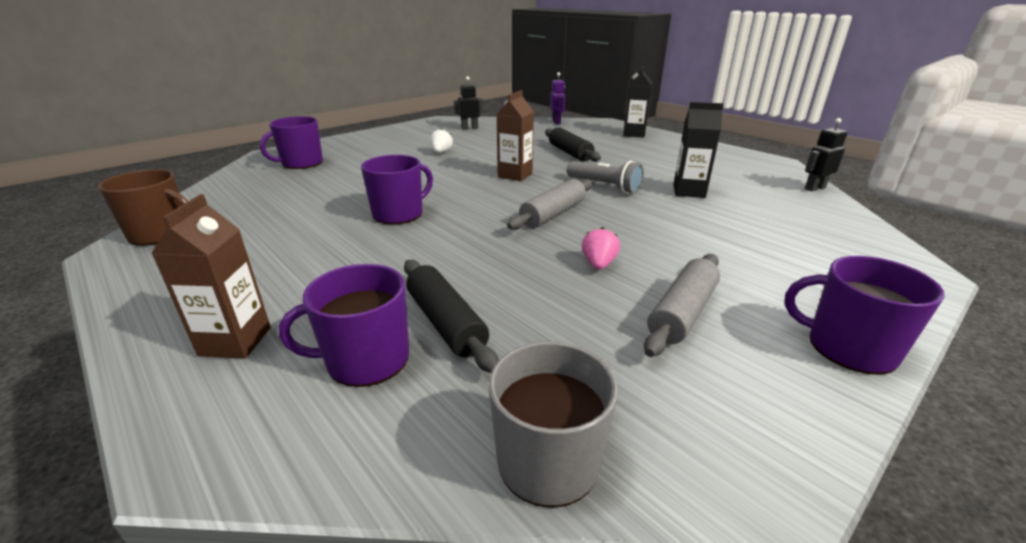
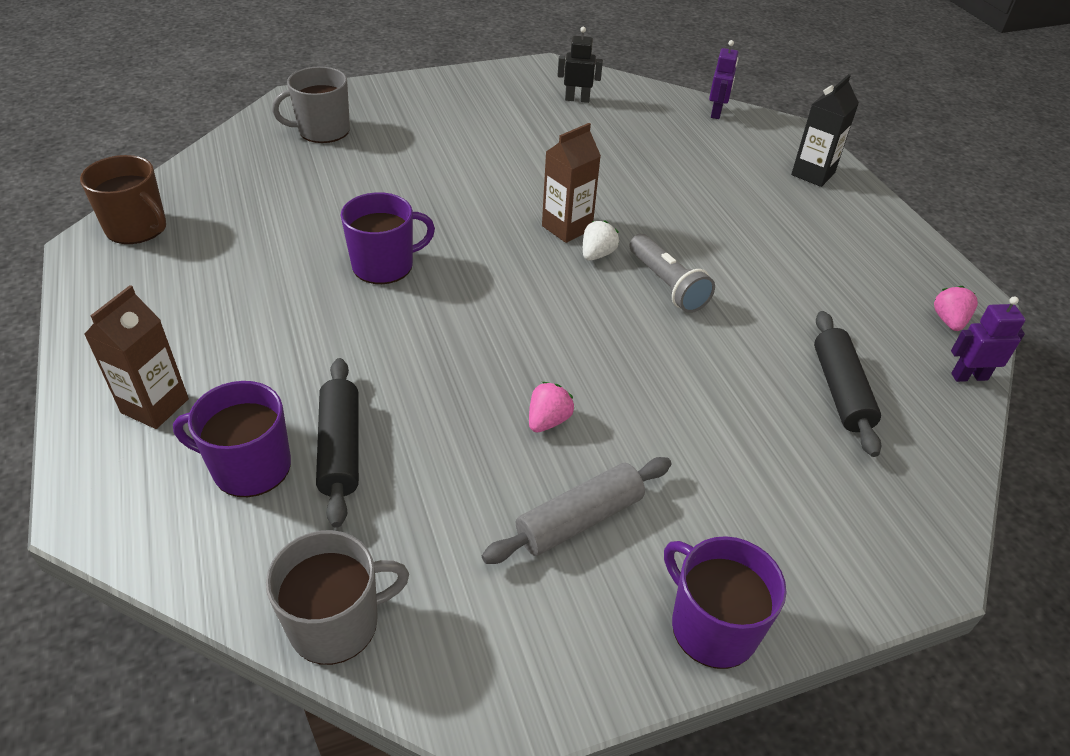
camera: 20 degrees right, 15 degrees up
(301, 163) = (322, 130): purple mug -> grey mug
(441, 152) = (503, 150): white strawberry -> white strawberry (597, 254)
(553, 214) = (560, 319): grey rolling pin -> none
(570, 153) = (677, 197): black rolling pin -> black rolling pin (840, 390)
(689, 191) = (773, 329): black carton -> none
(774, 170) = (949, 321): none -> pink strawberry
(814, 188) = (969, 376): black robot -> purple robot

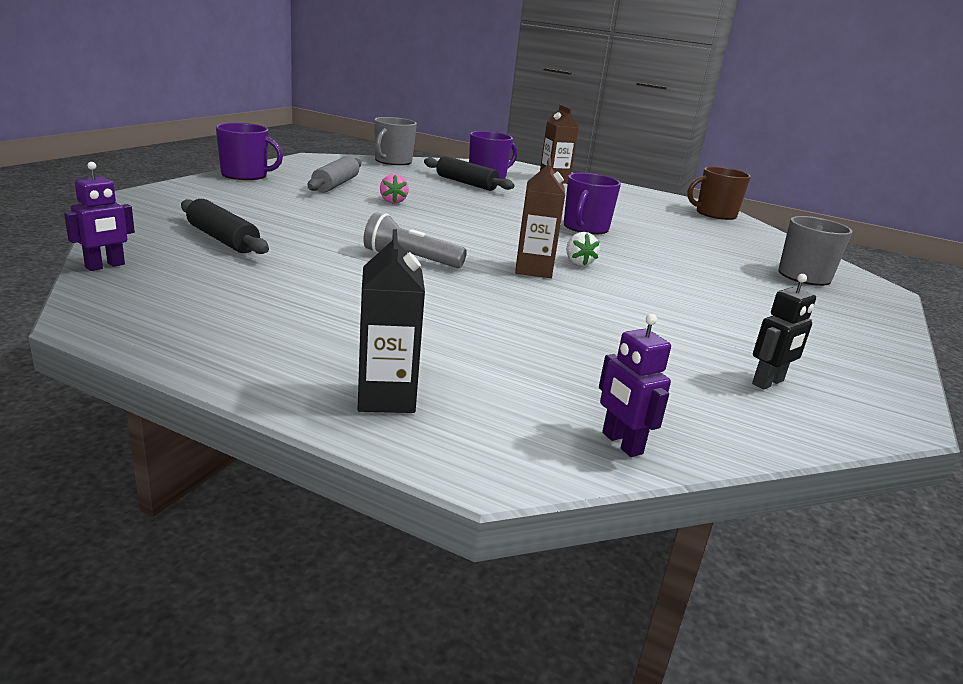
camera: 135 degrees right, 20 degrees down
(597, 254) = (485, 261): white strawberry -> white strawberry (578, 263)
(949, 321) = (130, 296): pink strawberry -> none

